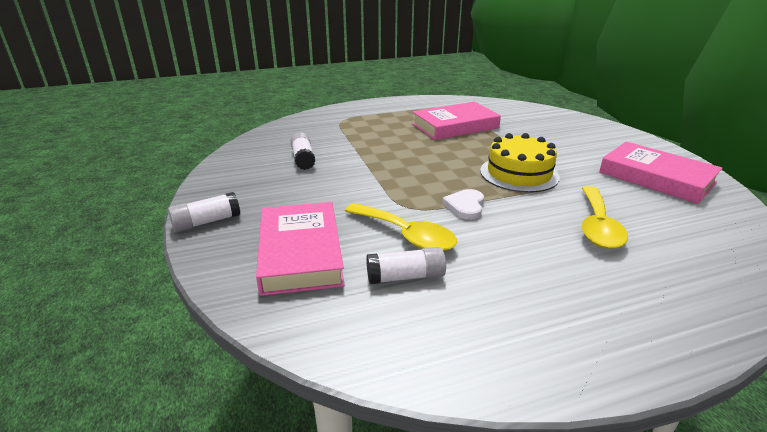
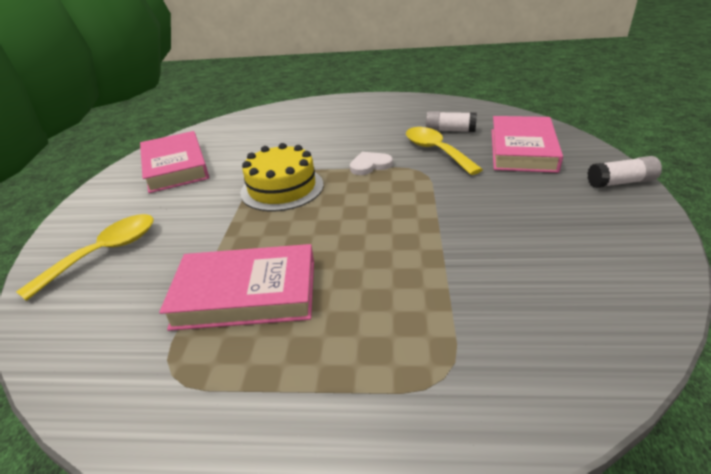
camera: 155 degrees left, 5 degrees up
(303, 159) = (529, 256): white glue stick -> none
(465, 206) = (370, 165): white heart -> white heart turned 150 degrees counterclockwise
(597, 226) = (293, 140): yellow spoon -> yellow spoon (105, 253)

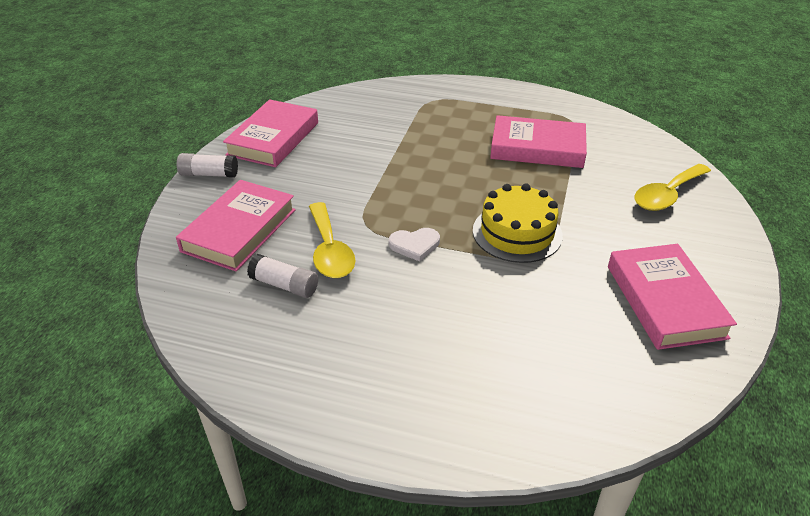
camera: 170 degrees left, 5 degrees up
(617, 236) = (273, 139): none -> pink book

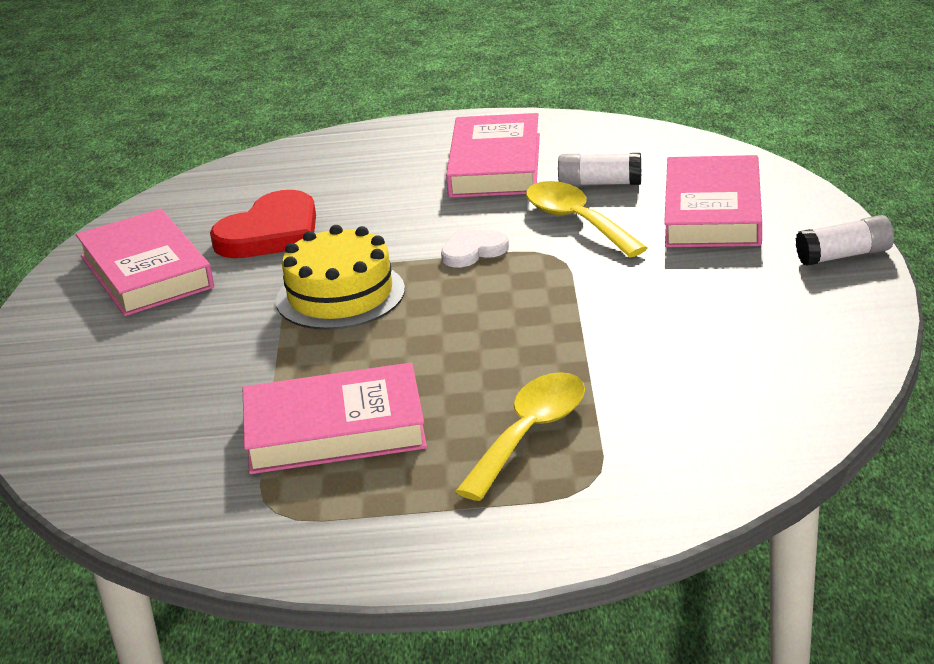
camera: 165 degrees right, 10 degrees down
(273, 139) = (816, 327): pink book -> pink book (495, 165)
(561, 315) = (271, 233): none -> red heart
(667, 195) = (109, 401): yellow spoon -> yellow spoon (530, 434)

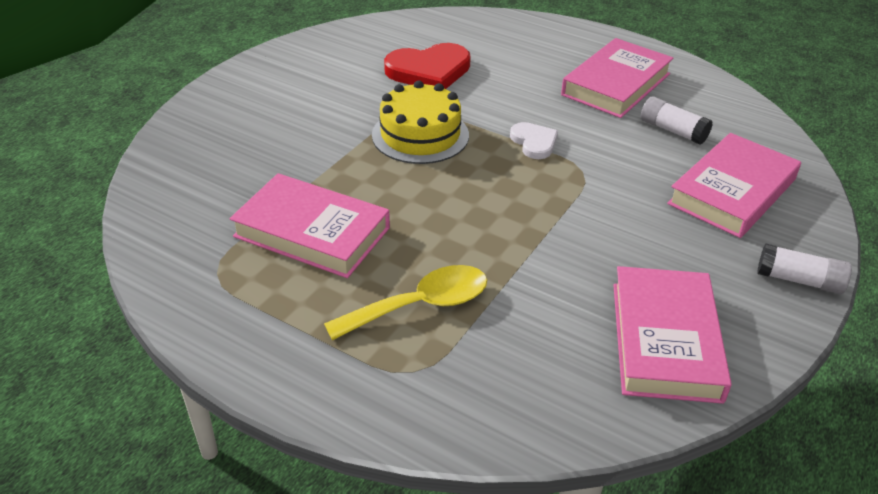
camera: 30 degrees right, 10 degrees up
(146, 272) = (334, 65): pink book -> pink book (665, 340)
(473, 251) = (534, 142): white heart -> white heart turned 60 degrees clockwise
(577, 221) = (626, 153): yellow spoon -> none

